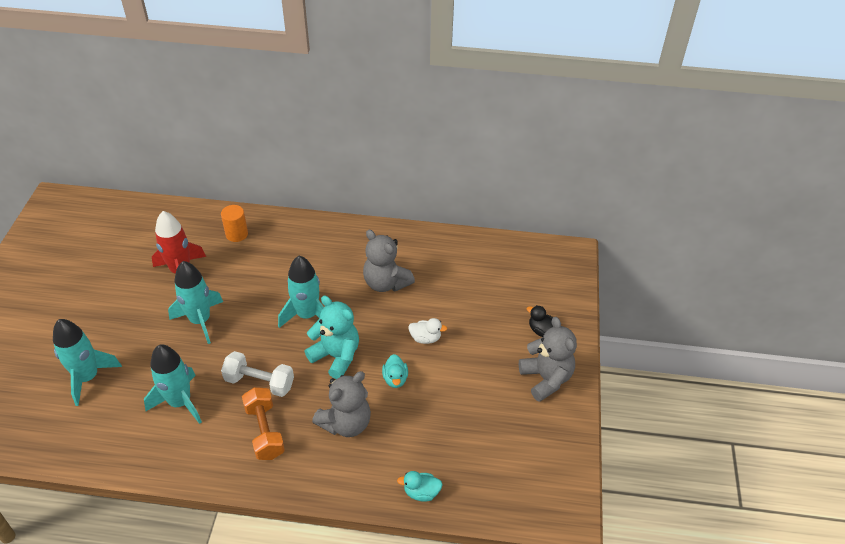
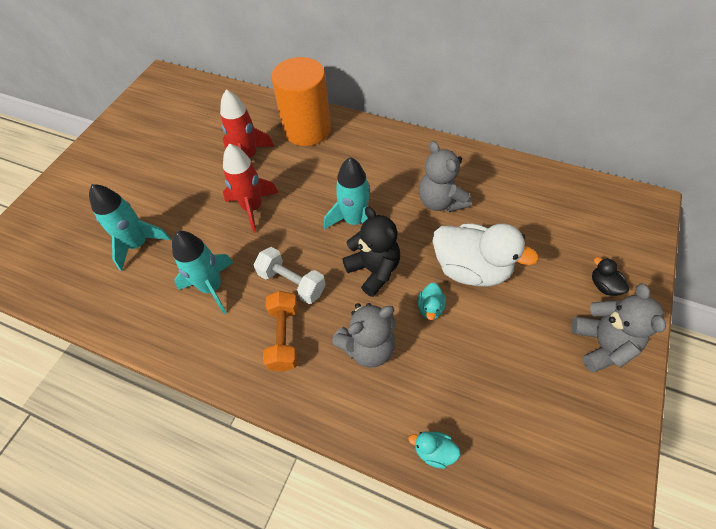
camera: 20 degrees right, 10 degrees up
(200, 320) = (252, 208): turquoise rocket -> red rocket
(236, 234) = (307, 129): orange cylinder -> orange cylinder, size x2.23
(336, 356) = (374, 270): turquoise teddy bear -> black teddy bear
(425, 338) = (471, 269): white duck -> white duck, size x2.31

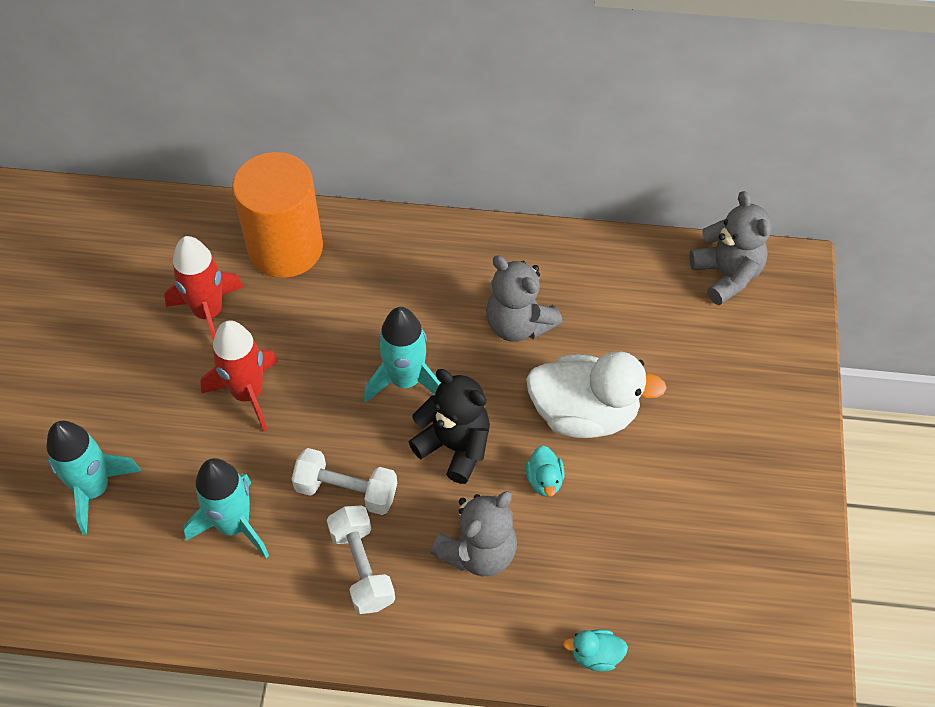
camera: 20 degrees left, 0 degrees up
(284, 337) = (362, 568): orange dumbbell -> white dumbbell
(602, 344) = (766, 474): grey teddy bear -> grey teddy bear (726, 275)
(604, 286) = (756, 397): black duck -> none

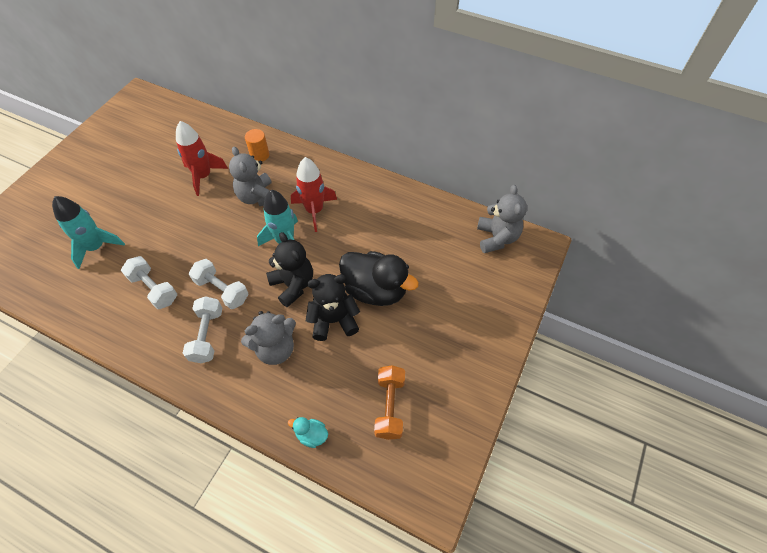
camera: 20 degrees right, 0 degrees up
(234, 525) = (154, 289): turquoise rocket -> white dumbbell
(247, 394) = (199, 222): red rocket -> red rocket (314, 210)
(285, 248) = (260, 155): orange cylinder -> orange cylinder, size x0.45
(518, 324) = (362, 230): grey teddy bear -> grey teddy bear (258, 197)
(544, 480) = (333, 320): turquoise duck -> black teddy bear
(584, 414) = (375, 290): white duck -> black duck
(686, 577) = (390, 407): none -> orange dumbbell

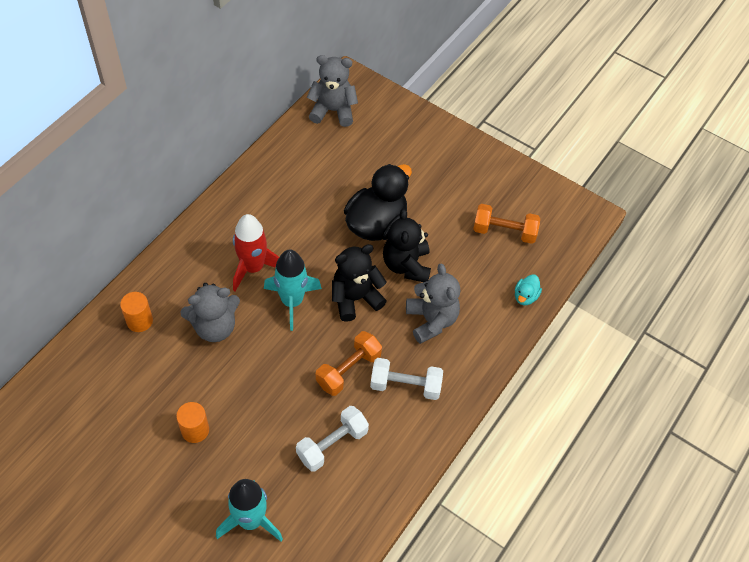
camera: 85 degrees left, 0 degrees up
(171, 202) = (195, 430): none -> orange cylinder
(203, 176) = (158, 390): red rocket -> none
(222, 290) = (348, 370): white dumbbell -> orange dumbbell

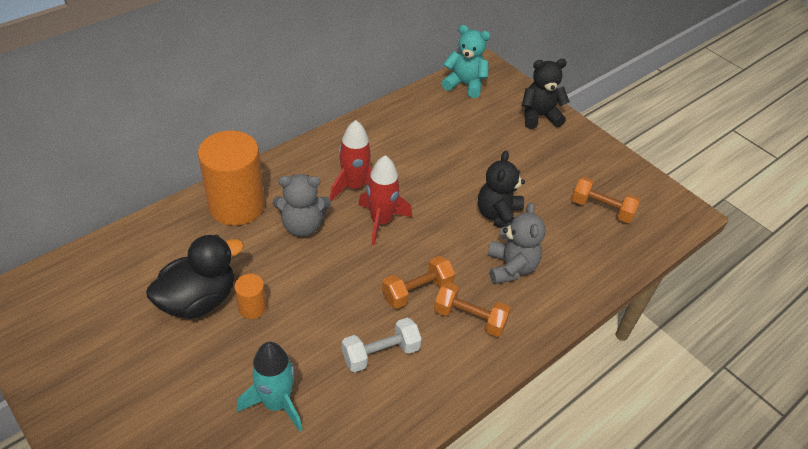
camera: 15 degrees right, 10 degrees down
(139, 321) = (236, 205): orange cylinder -> orange cylinder, size x2.23
(292, 301) = (381, 221): turquoise rocket -> red rocket
(333, 111) = (464, 84): grey teddy bear -> turquoise teddy bear
(355, 298) = (442, 232): black teddy bear -> black teddy bear (539, 116)
(376, 224) = (479, 177): black duck -> black duck (199, 300)
(405, 385) = (469, 318): white dumbbell -> orange dumbbell
(525, 296) = (611, 268): turquoise duck -> none

